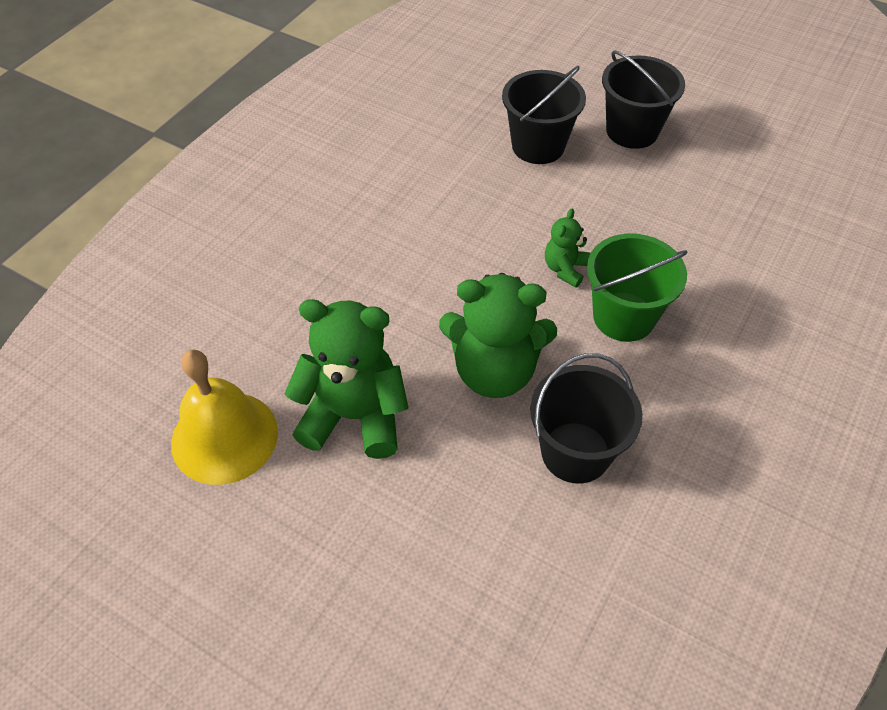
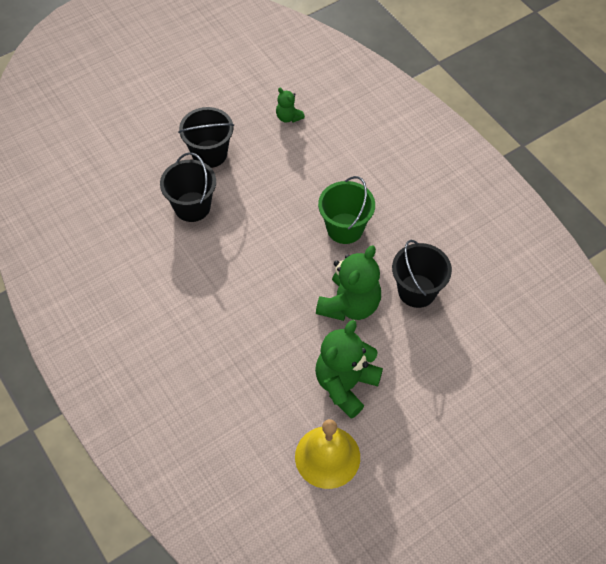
camera: 65 degrees left, 5 degrees up
(565, 269) = (297, 239): green teddy bear -> green teddy bear (288, 117)

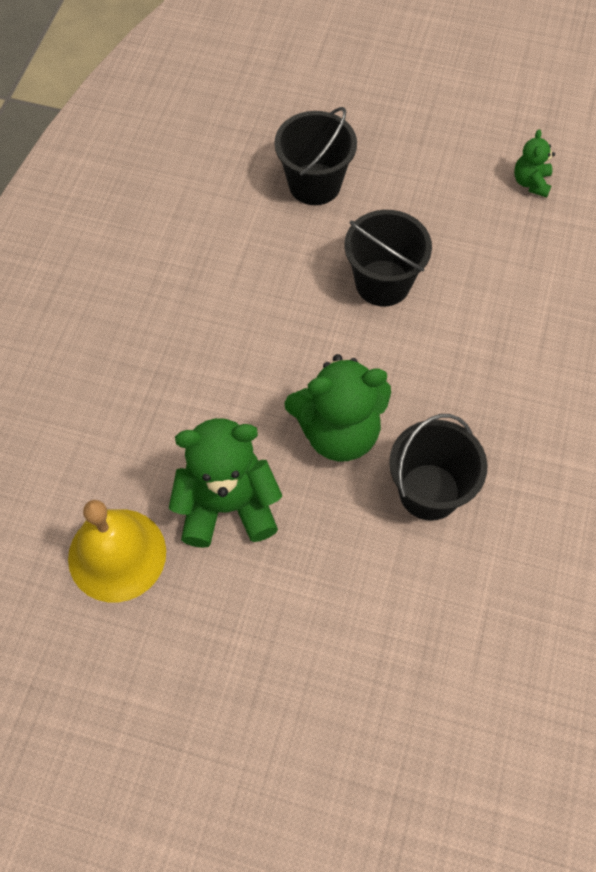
camera: 50 degrees right, 5 degrees up
(209, 154) = (399, 148): black bucket -> black bucket (382, 283)
(345, 228) = (439, 350): green bucket -> none

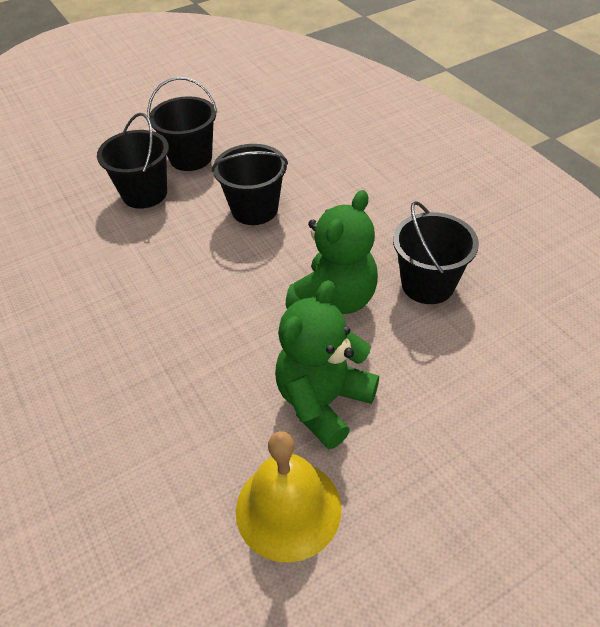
camera: 45 degrees left, 15 degrees down
(395, 175) = (191, 158): none -> black bucket
(531, 182) = (273, 113): green teddy bear -> none

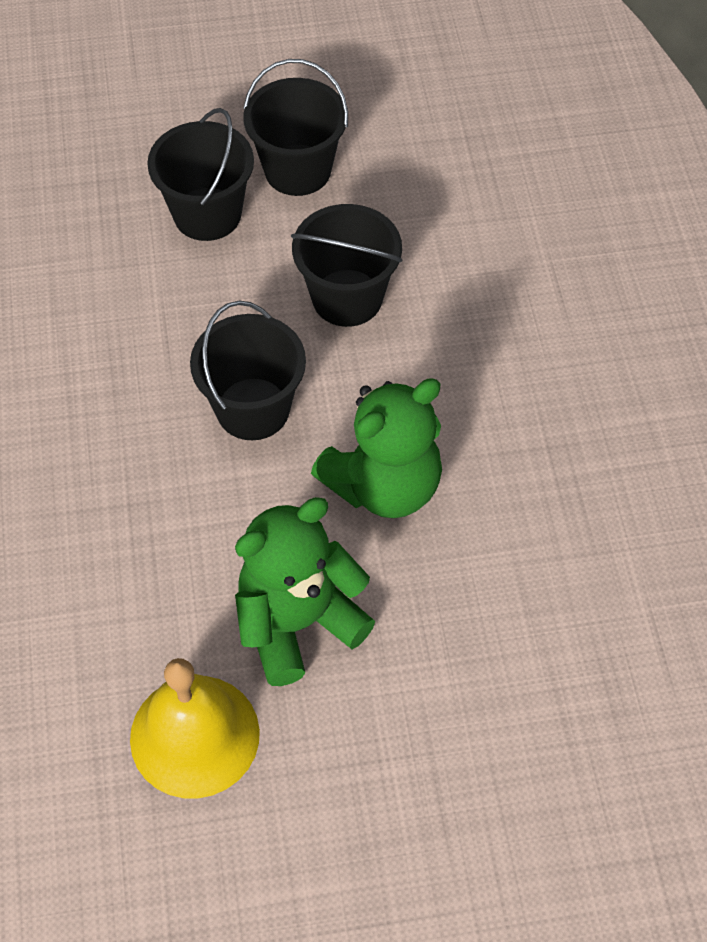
camera: 20 degrees right, 10 degrees up
(427, 284) = (521, 510): black bucket -> black bucket (253, 409)

